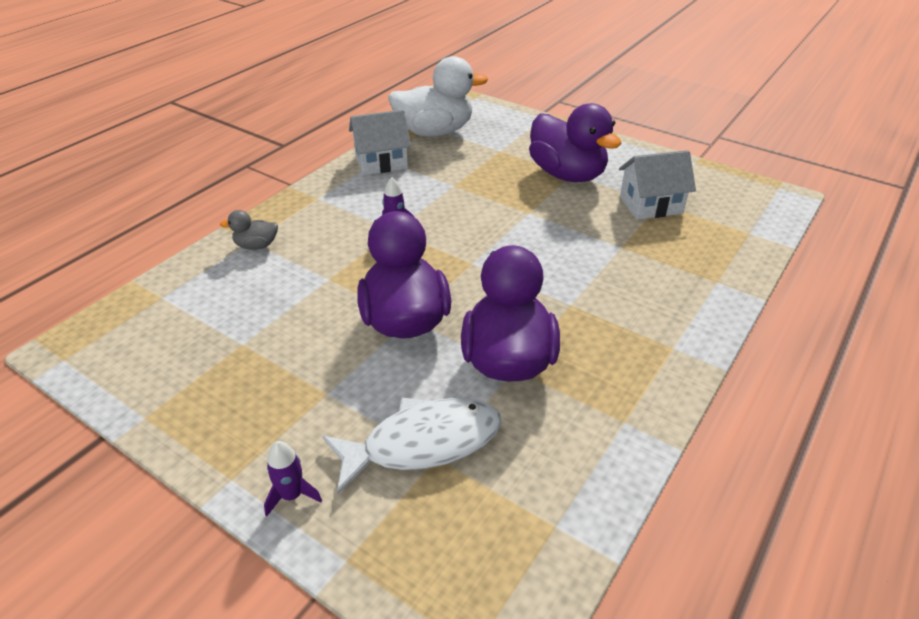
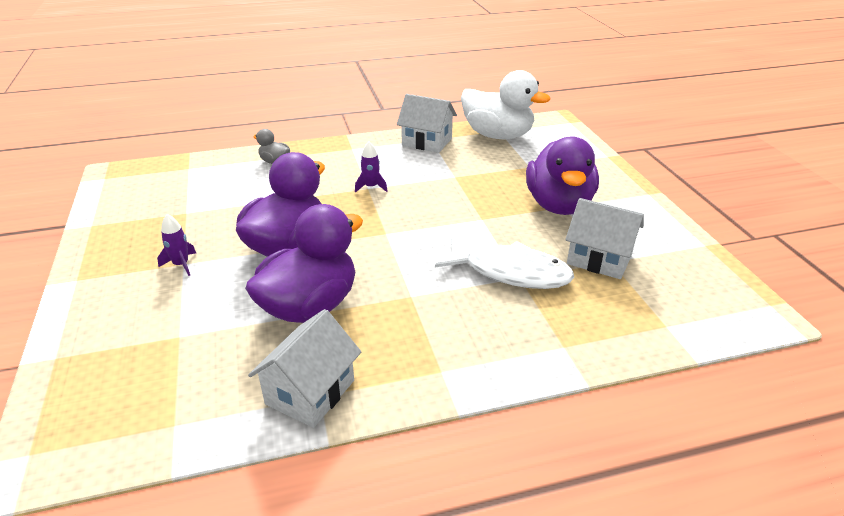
camera: 40 degrees right, 5 degrees down
(292, 495) = (86, 306): purple rocket -> purple rocket (181, 265)
(423, 443) = (184, 323): white fish -> white fish (510, 272)
(614, 424) = (310, 392): none -> white house

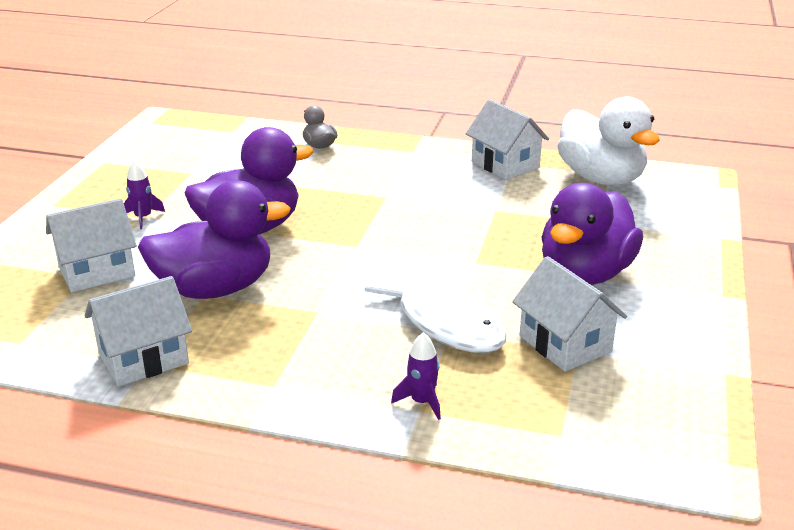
camera: 30 degrees right, 5 degrees down
(185, 328) = (96, 271): none -> white house
(371, 187) = (390, 196): purple rocket -> purple rocket (422, 402)

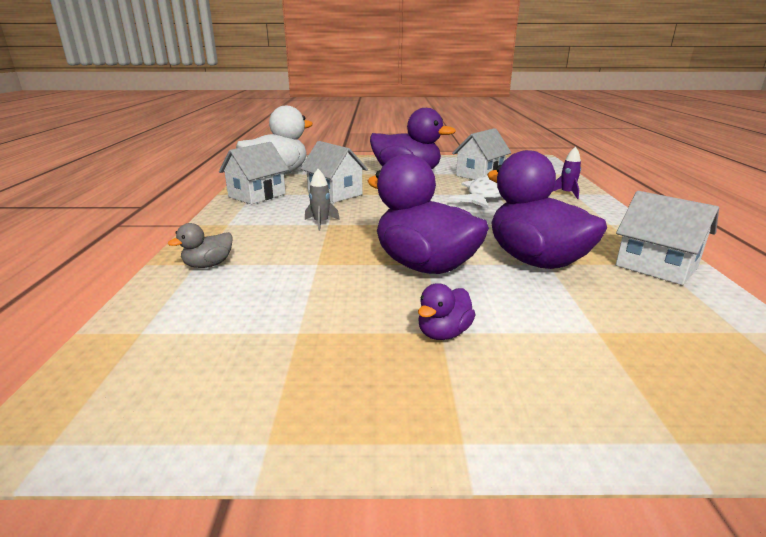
camera: 105 degrees left, 5 degrees down
(96, 271) = (582, 327): white house -> white house (335, 194)
(143, 218) = (443, 333): purple rocket -> purple duck
(391, 193) = (321, 223): none -> grey rocket

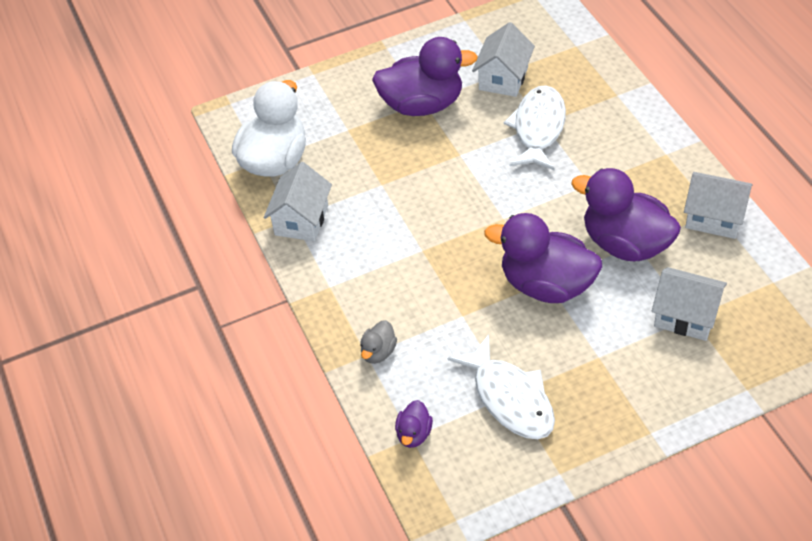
camera: 20 degrees left, 25 degrees up
(293, 334) = (510, 398): none -> white fish
(321, 223) = (414, 251): grey rocket -> none
(335, 194) = (380, 185): white house -> white house (685, 316)
(443, 333) = (601, 357): purple duck -> purple duck (414, 434)
(567, 193) = (610, 98): purple rocket -> none

